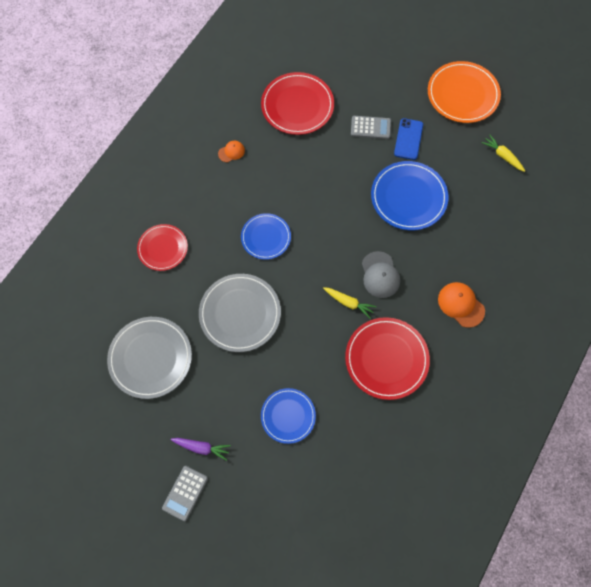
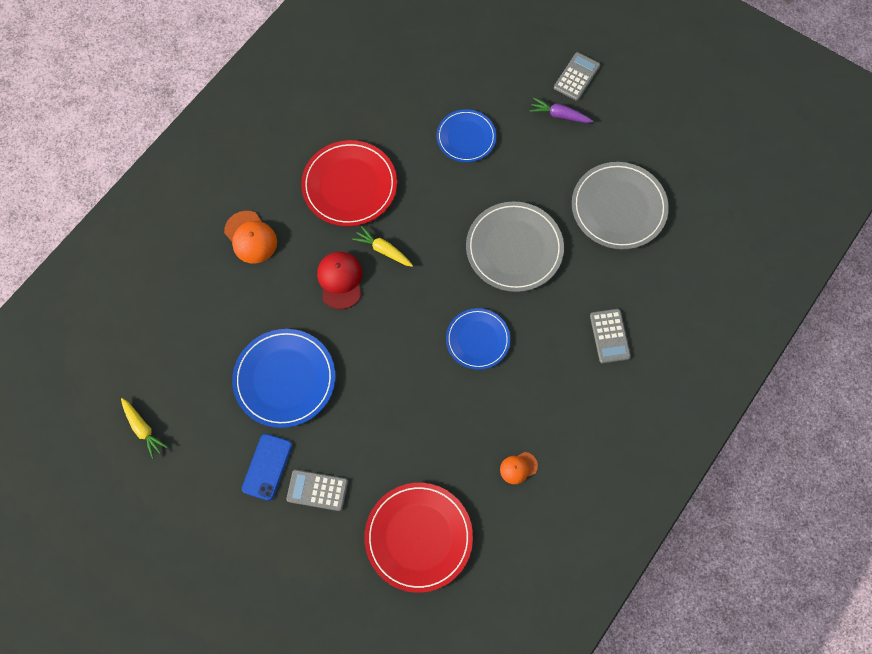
camera: 175 degrees left, 0 degrees up
(163, 248) = (609, 336): red plate -> grey calculator
(380, 275) = (340, 280): grey cap -> red cap
(462, 94) = (171, 536): orange plate -> none

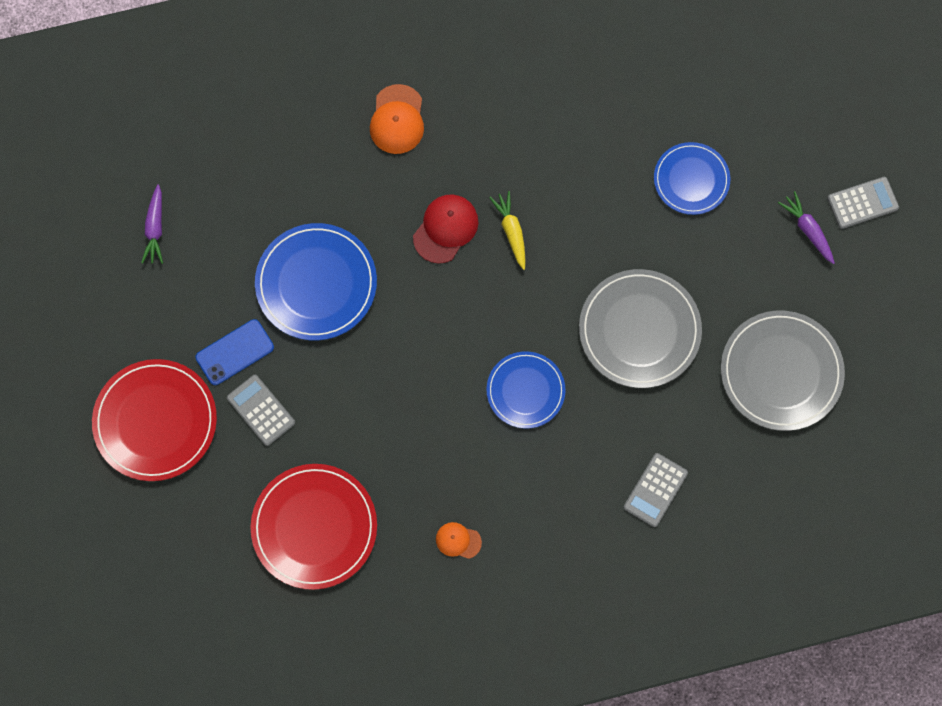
camera: 40 degrees right, 5 degrees up
(143, 429) = (155, 228): yellow carrot -> purple carrot
(349, 185) = (534, 140): red plate -> red plate (155, 421)

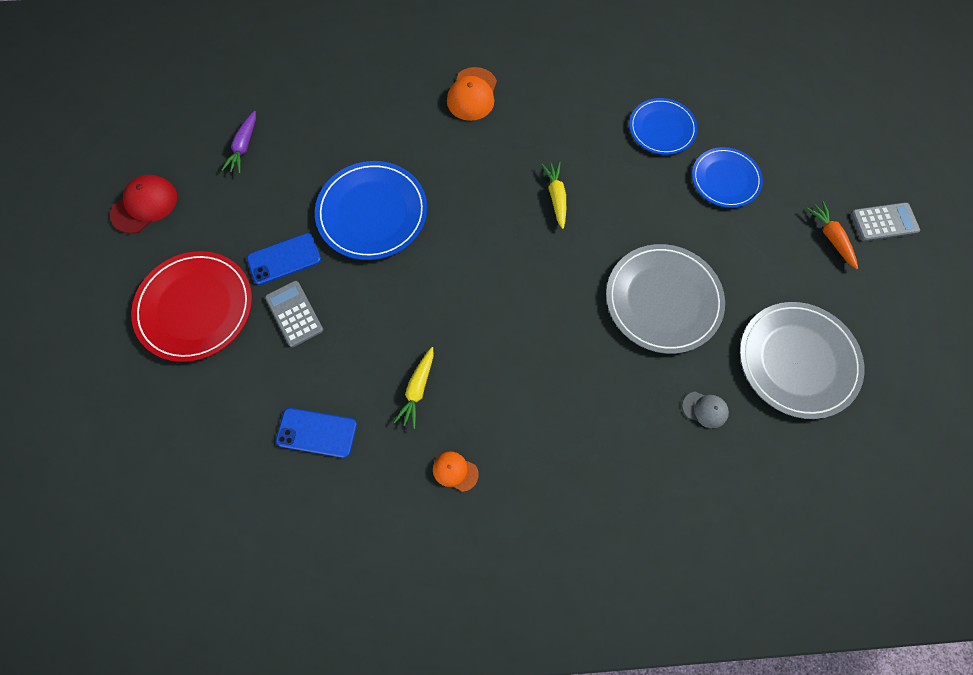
camera: 10 degrees right, 5 degrees down
(314, 527) = (317, 432): red plate -> blue phone
(405, 467) = (417, 389): none -> yellow carrot
(445, 229) = (497, 186): red cap -> red cap (144, 205)
(525, 390) = (546, 337): blue plate -> blue plate (662, 128)
(655, 490) = (661, 455): grey calculator -> none
(693, 437) = (705, 409): none -> grey cap
(807, 230) = (831, 237): purple carrot -> orange carrot

